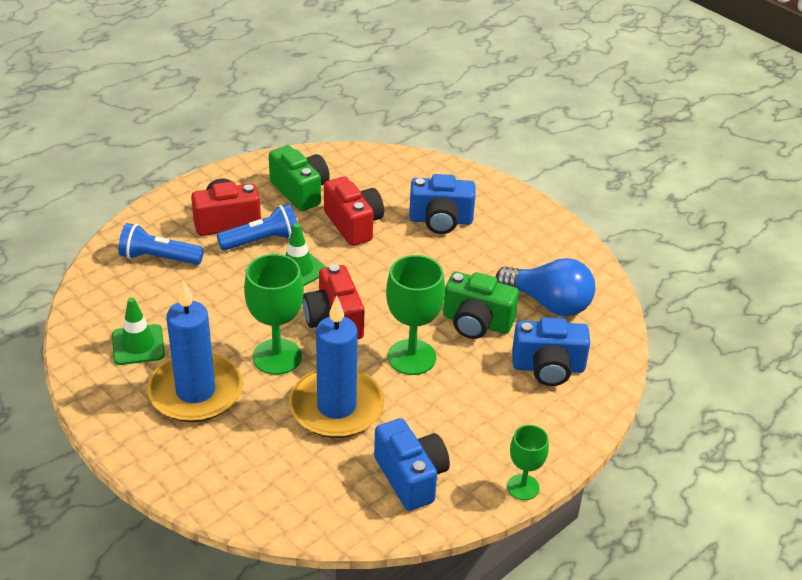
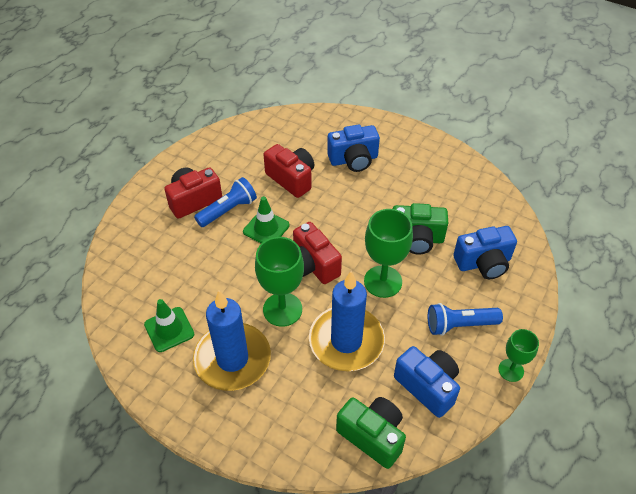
camera: 15 degrees left, 10 degrees up
(159, 258) = (154, 246): blue flashlight -> blue flashlight (459, 325)
(300, 191) = (239, 160): green camera -> green camera (372, 436)
(549, 303) = (460, 209): blue light bulb -> none

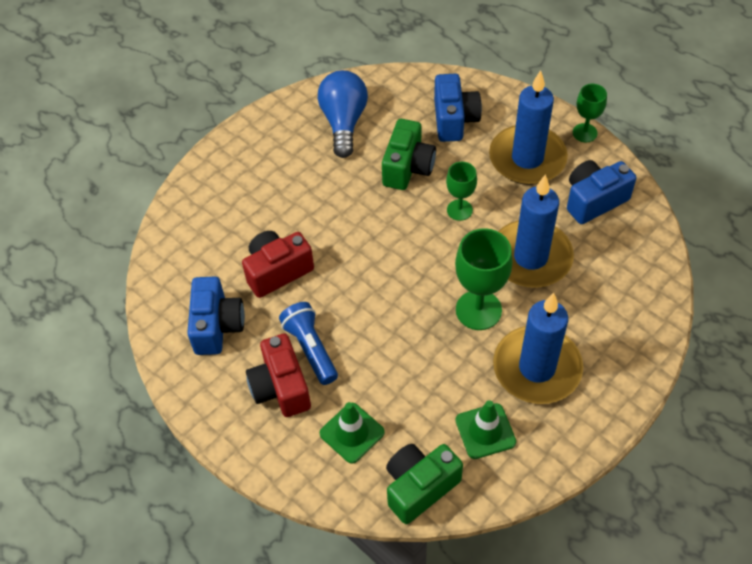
camera: 75 degrees left, 5 degrees up
(266, 228) = (353, 310): green traffic cone -> green traffic cone (352, 433)
(312, 265) = (422, 271): red camera -> none
(353, 160) = (265, 201): blue camera -> blue camera (217, 326)
(372, 436) = (642, 256): green camera -> green camera (419, 487)
(383, 281) = (459, 210): green goblet -> green goblet, size x0.60
(449, 190) = (344, 122): none -> blue light bulb
(459, 325) = (527, 158): blue flashlight -> blue candle

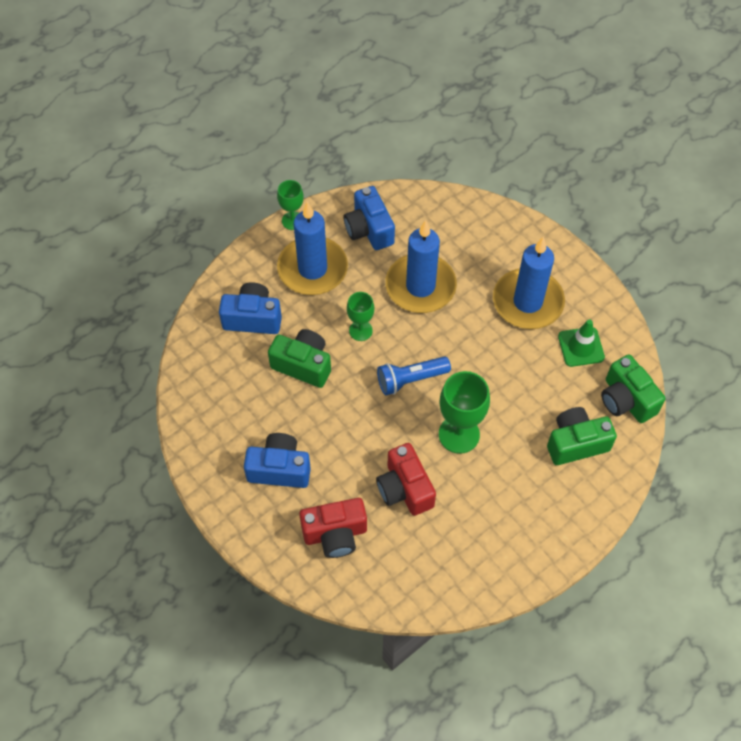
camera: 85 degrees left, 5 degrees up
(217, 326) = (458, 546): blue camera -> blue camera (279, 469)
(281, 387) = (528, 495): red camera -> red camera (335, 534)
(310, 348) = (491, 467): blue flashlight -> blue flashlight (410, 379)
(344, 122) = (233, 413): blue light bulb -> none
(352, 433) = (576, 443): green traffic cone -> green camera
(478, 310) = (468, 333): green goblet -> green goblet (459, 434)

